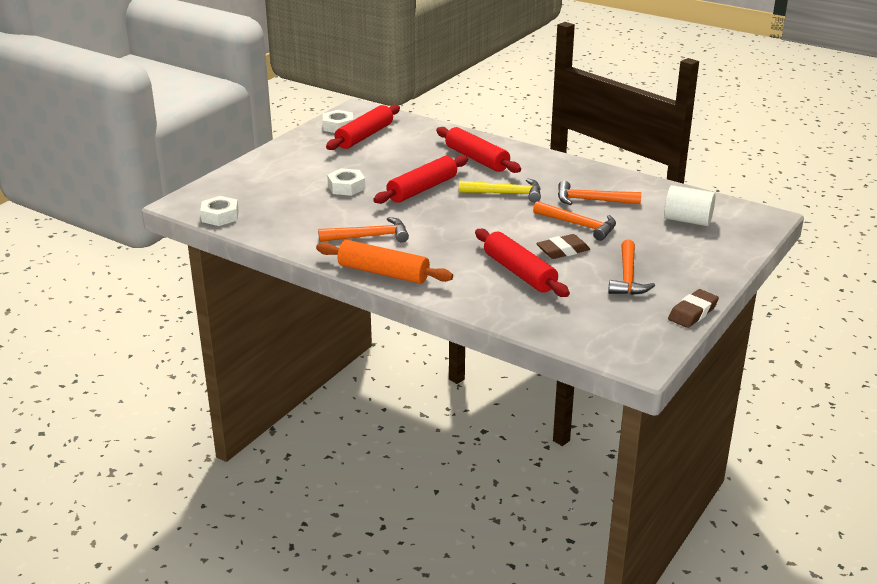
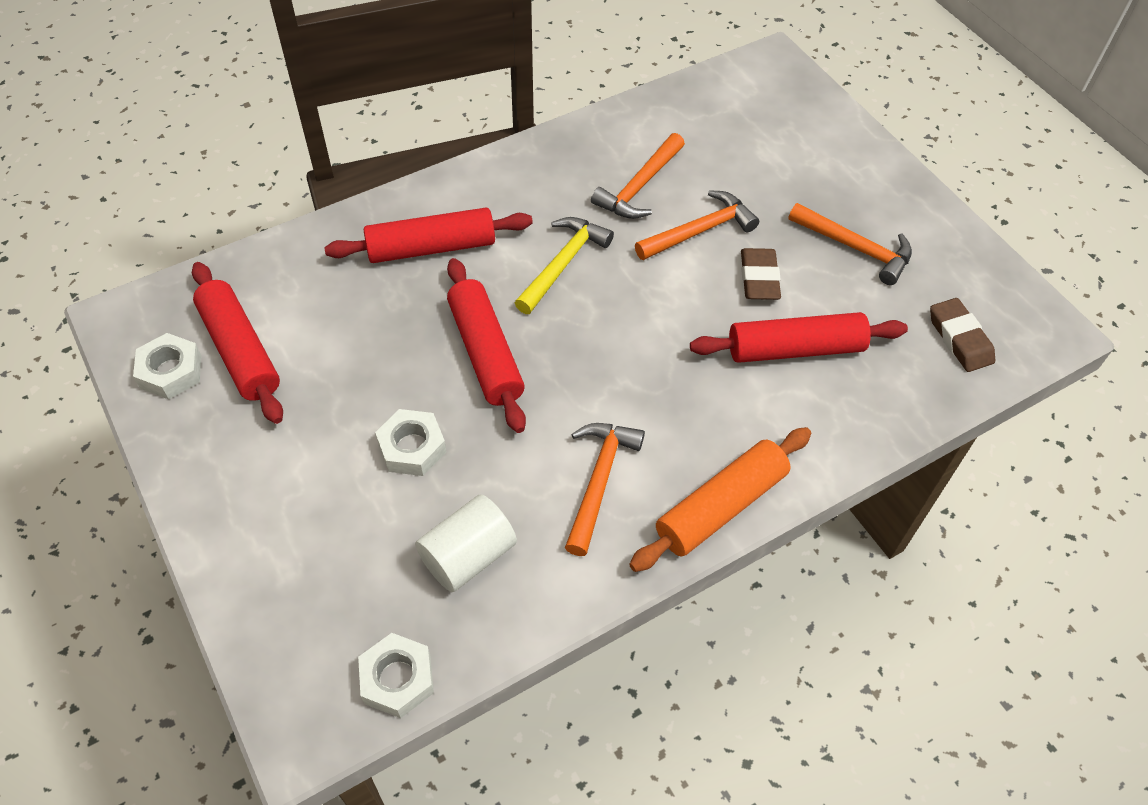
camera: 65 degrees left, 25 degrees up
(687, 220) = (745, 127): white cylinder -> white cylinder (468, 556)
(692, 313) = (962, 232): brown eraser -> brown eraser (959, 339)

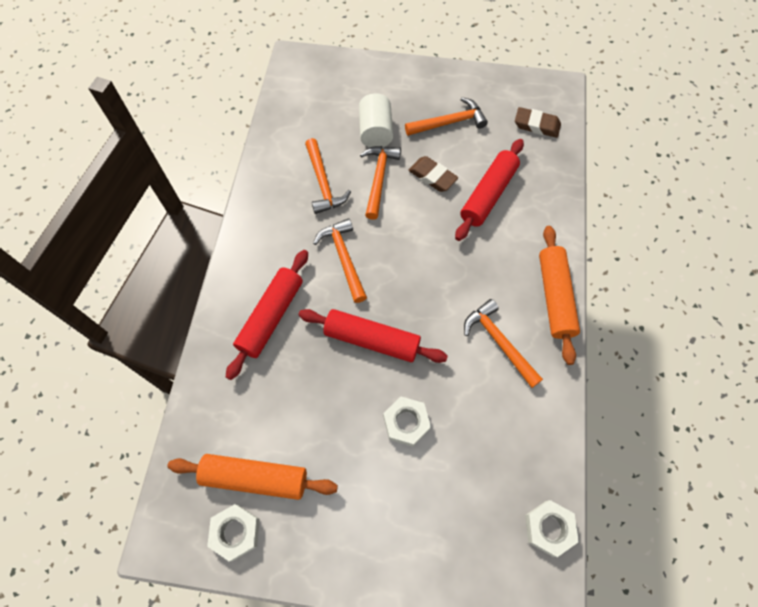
camera: 50 degrees left, 10 degrees up
(240, 351) = (255, 478): red rolling pin -> orange rolling pin
(468, 556) = (498, 440): white cylinder -> white cylinder (375, 132)
(563, 264) = (343, 258): yellow hammer -> orange hammer

